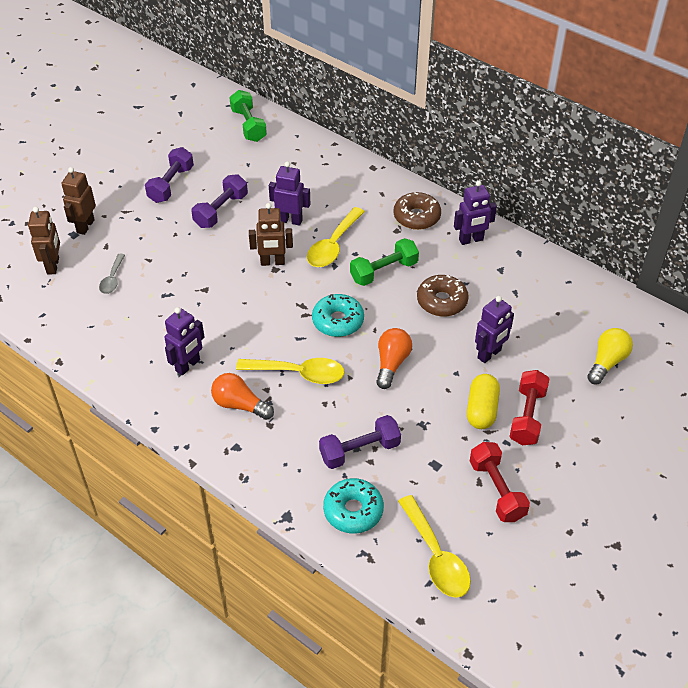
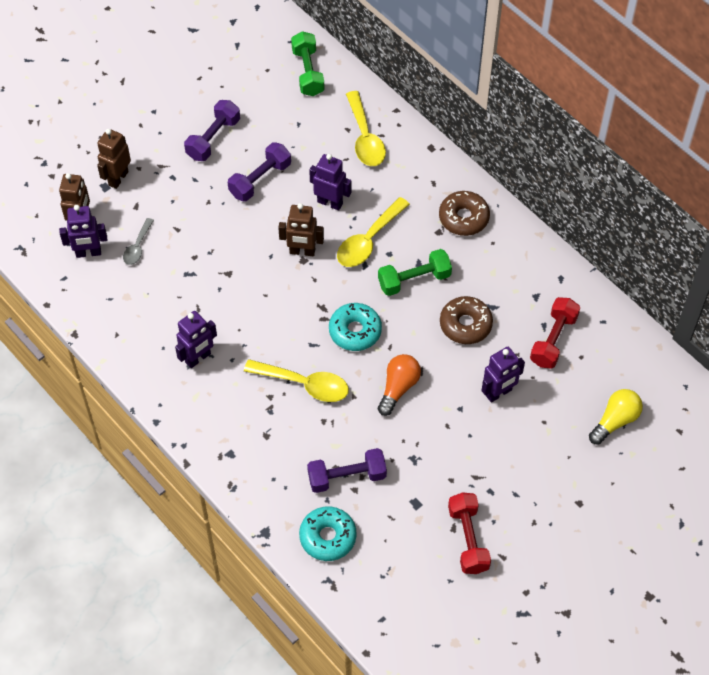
camera: 10 degrees right, 10 degrees up
(239, 405) = (241, 409): orange light bulb -> none
(436, 556) = (395, 595): yellow spoon -> yellow spoon (365, 138)
(471, 240) = (514, 255): purple robot -> purple robot (88, 253)
(481, 410) = (475, 453): yellow capsule -> none
(527, 416) = (518, 467): red dumbbell -> red dumbbell (553, 340)

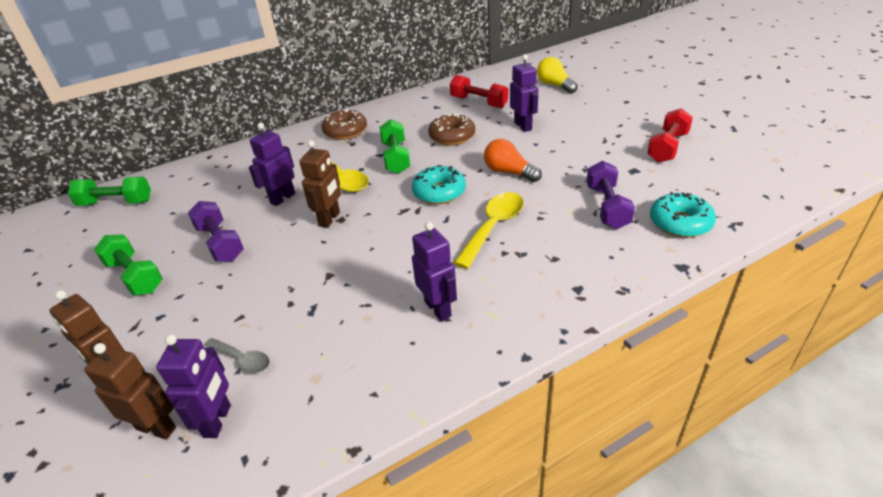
camera: 75 degrees left, 20 degrees down
(213, 138) = (135, 276): purple dumbbell -> green dumbbell
(365, 138) = (224, 174): yellow spoon -> none
(468, 539) = (667, 147): red dumbbell -> red dumbbell turned 60 degrees counterclockwise

